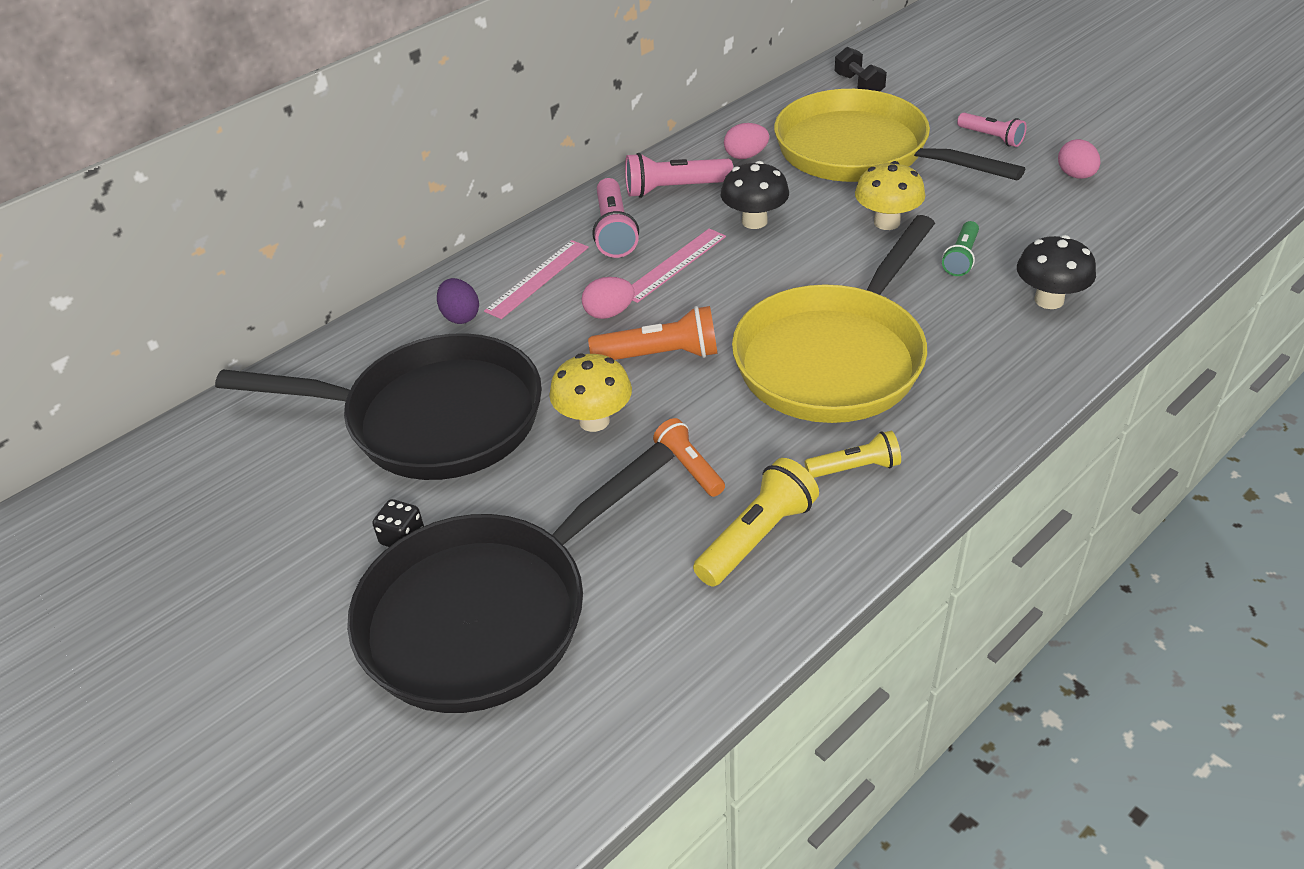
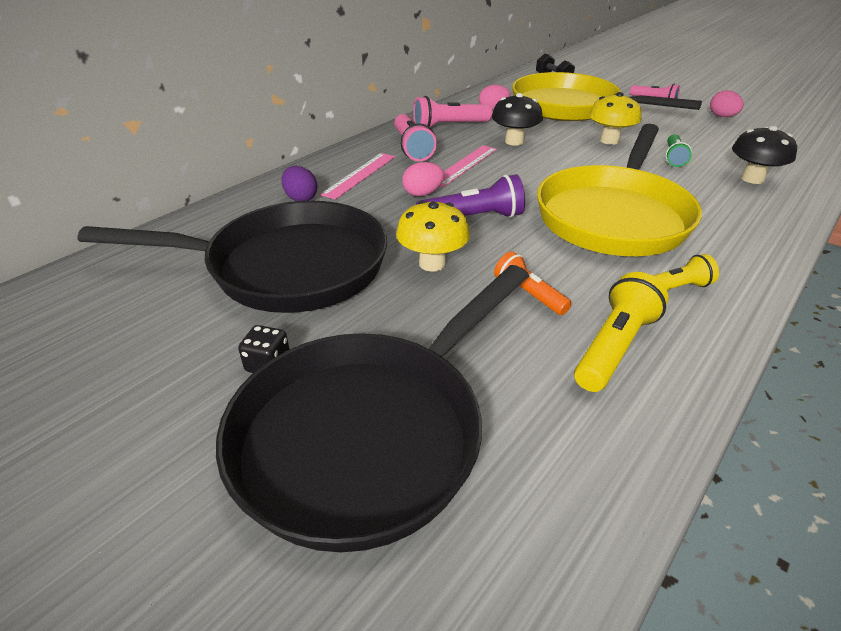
camera: 10 degrees left, 5 degrees down
(660, 355) = (473, 218): orange flashlight -> purple flashlight

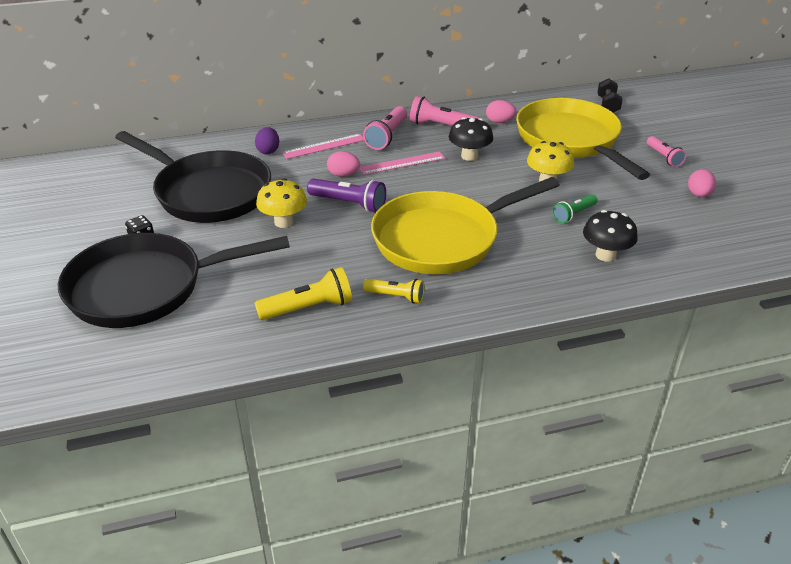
camera: 35 degrees right, 0 degrees up
(529, 294) = (308, 262): orange flashlight -> none

